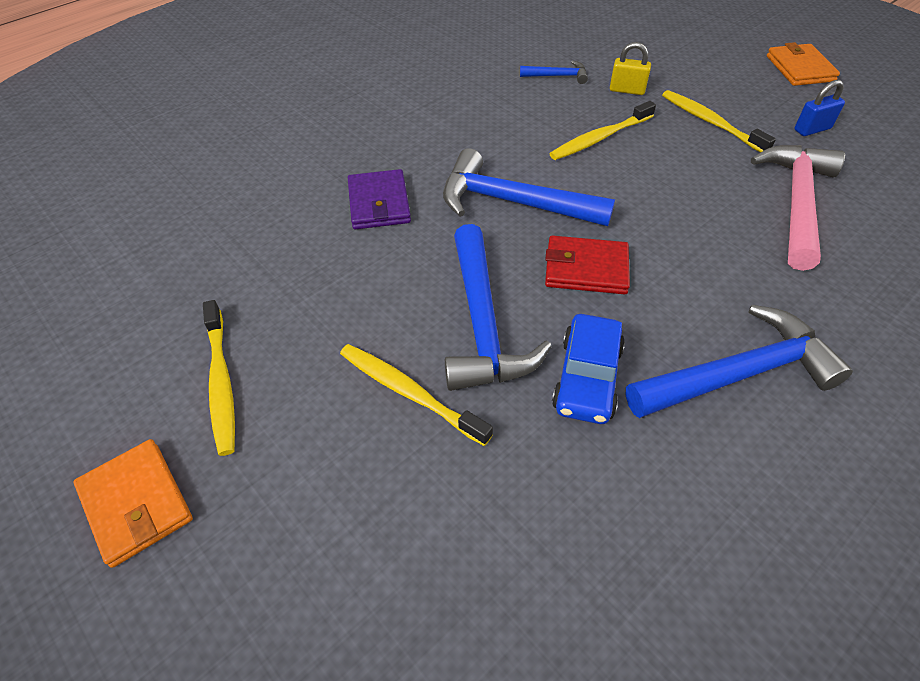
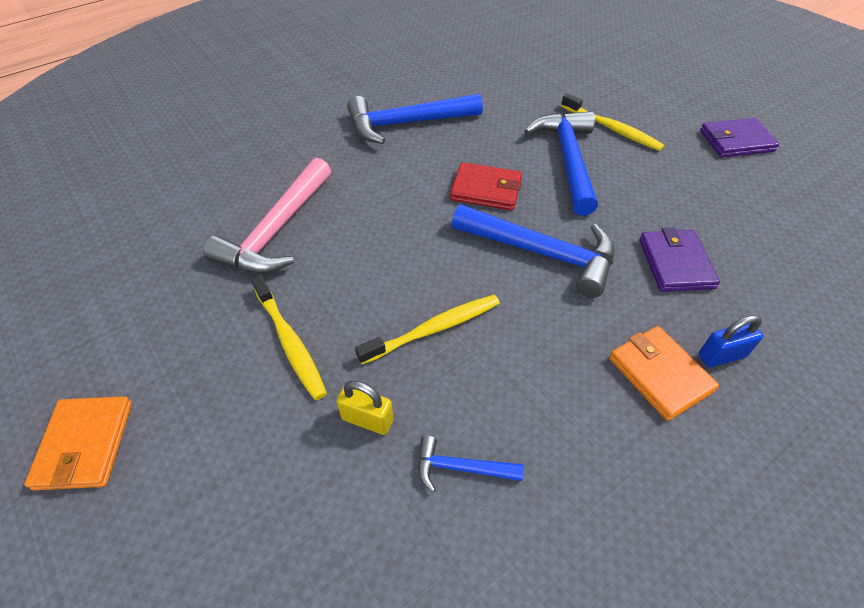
camera: 175 degrees left, 0 degrees up
(136, 504) = (745, 97): orange wallet -> orange wallet (659, 374)
(221, 382) = (736, 141): yellow toothbrush -> purple wallet
(587, 378) = (501, 128): blue car -> none
(812, 129) = (180, 319): blue padlock -> blue padlock (721, 355)

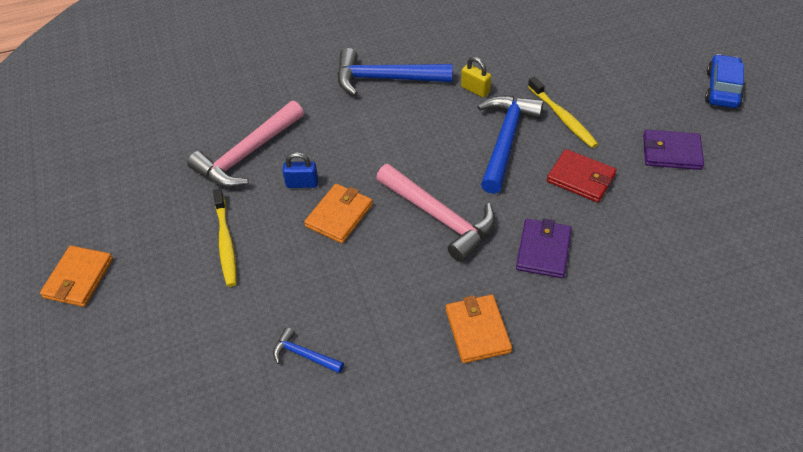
camera: 20 degrees right, 0 degrees up
(367, 419) = (256, 308): yellow padlock -> yellow padlock (475, 90)
(423, 276) = (339, 215): none -> orange wallet
(434, 329) = (329, 257): yellow toothbrush -> none
(486, 190) = (422, 153): red wallet -> red wallet (581, 178)
(542, 253) = (440, 217): blue hammer -> pink hammer
(721, 355) = (534, 329): blue padlock -> blue padlock (302, 183)
(741, 79) = (722, 89): none -> blue car

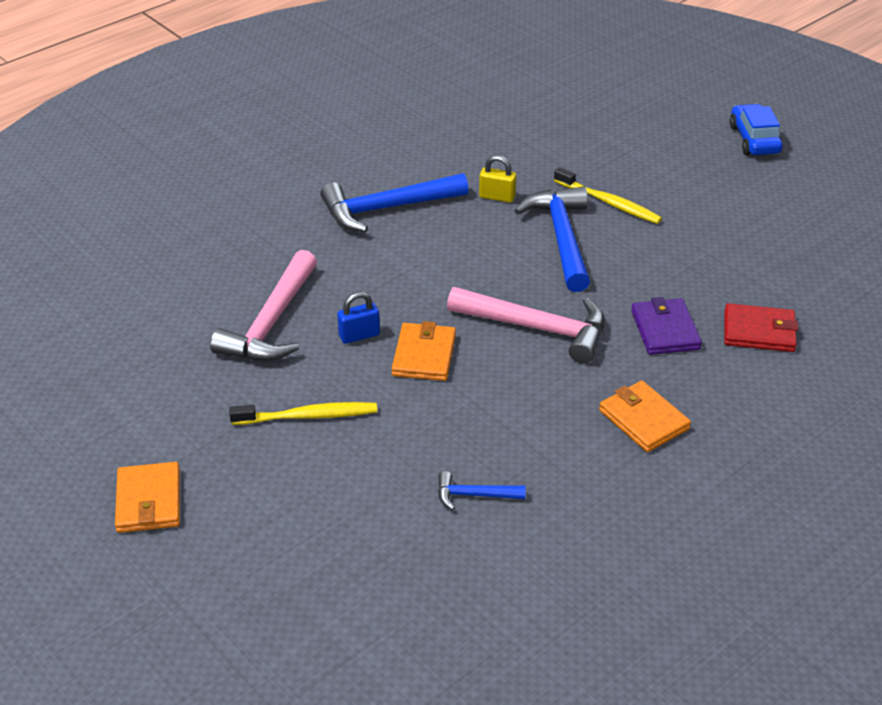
camera: 25 degrees left, 10 degrees down
(226, 242) = (308, 416): yellow toothbrush -> yellow toothbrush turned 60 degrees counterclockwise
(581, 178) = (662, 255): red wallet -> red wallet (759, 331)
(671, 152) = (738, 209): purple wallet -> none

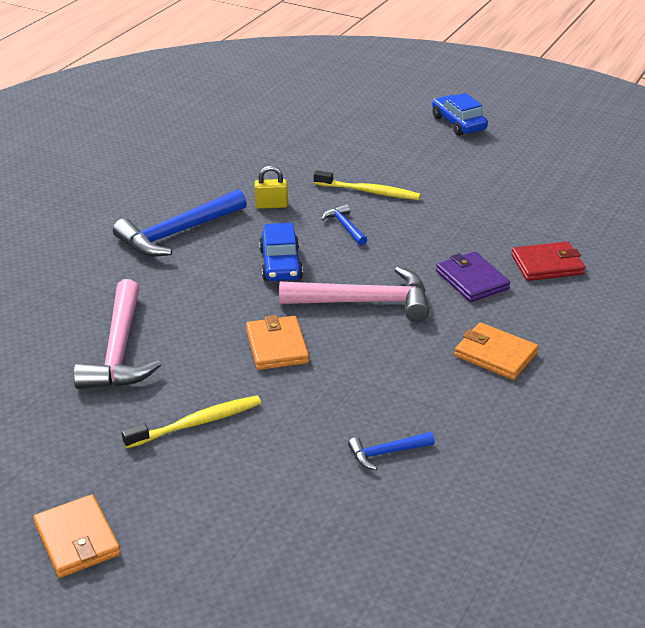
camera: 20 degrees left, 5 degrees down
(359, 335) = (208, 343): blue padlock -> none
(473, 266) = (281, 264): none -> blue car
(561, 238) = (345, 226): blue hammer -> blue hammer, size x0.48

